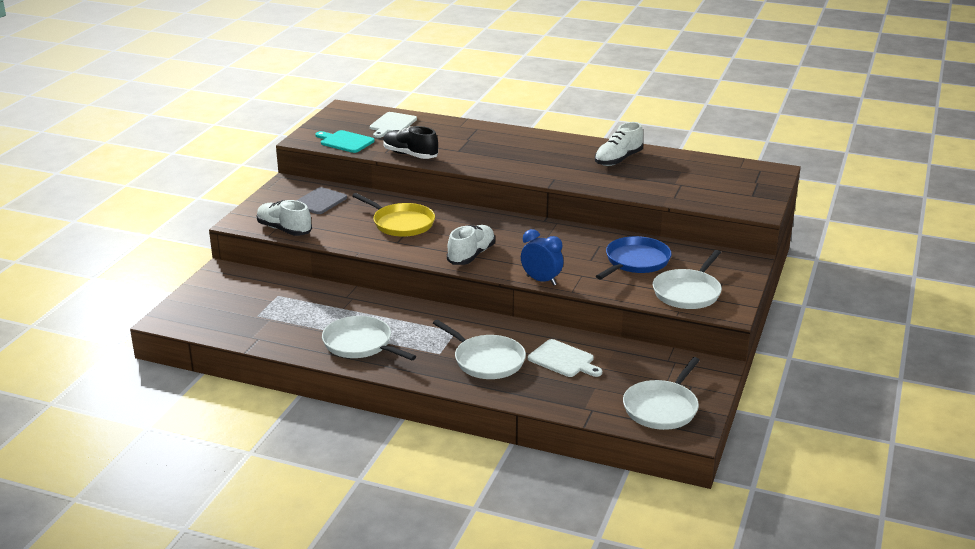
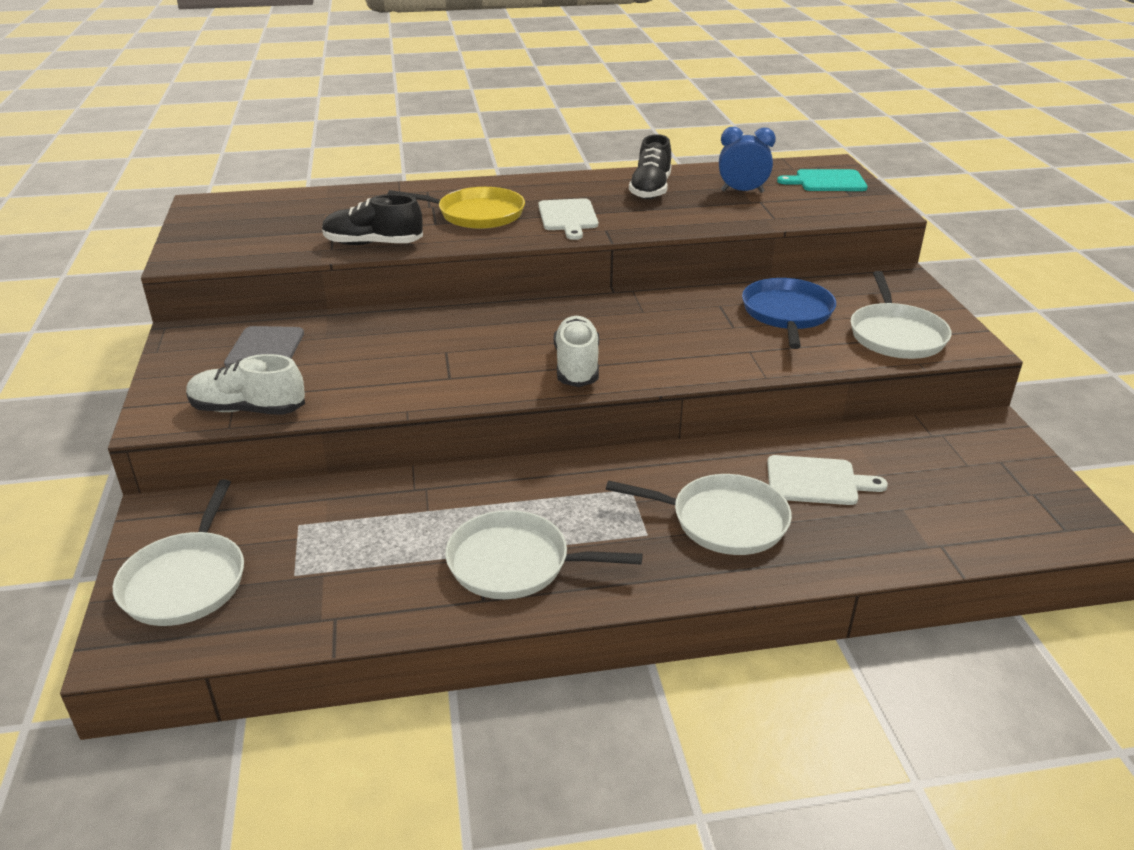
camera: 30 degrees left, 5 degrees up
(345, 141) = (253, 247): turquoise cutting board -> turquoise cutting board (827, 181)
(392, 124) = (300, 210): white cutting board -> white cutting board (568, 217)
(401, 223) = (425, 348): yellow pan -> yellow pan (476, 214)
(541, 280) = (710, 374): blue clock -> blue clock (742, 191)
(618, 160) = (650, 189): white shoe -> black shoe
(662, 408) = (1012, 507): white pan -> white pan (186, 580)

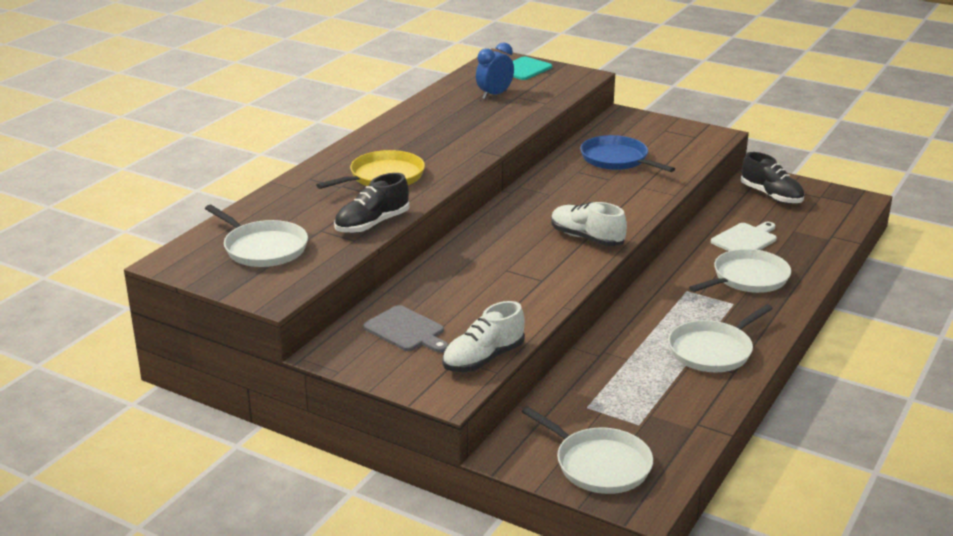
camera: 50 degrees left, 5 degrees down
(568, 217) = (441, 153): white cutting board -> none
(650, 189) = (443, 116): black shoe -> black shoe (771, 196)
(896, 335) = (681, 145): white pan -> white pan (263, 248)

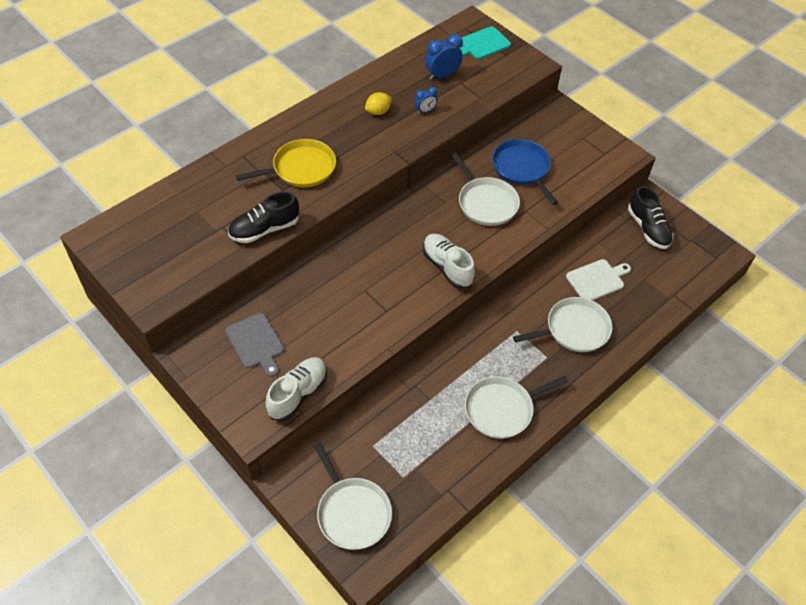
camera: 15 degrees right, 25 degrees up
(263, 248) = (169, 238): white pan -> white pan (486, 202)
(442, 127) = (378, 112): none -> yellow lemon
(483, 359) = (298, 394): white shoe -> white shoe turned 150 degrees clockwise
(493, 119) = (425, 111): none -> blue clock

